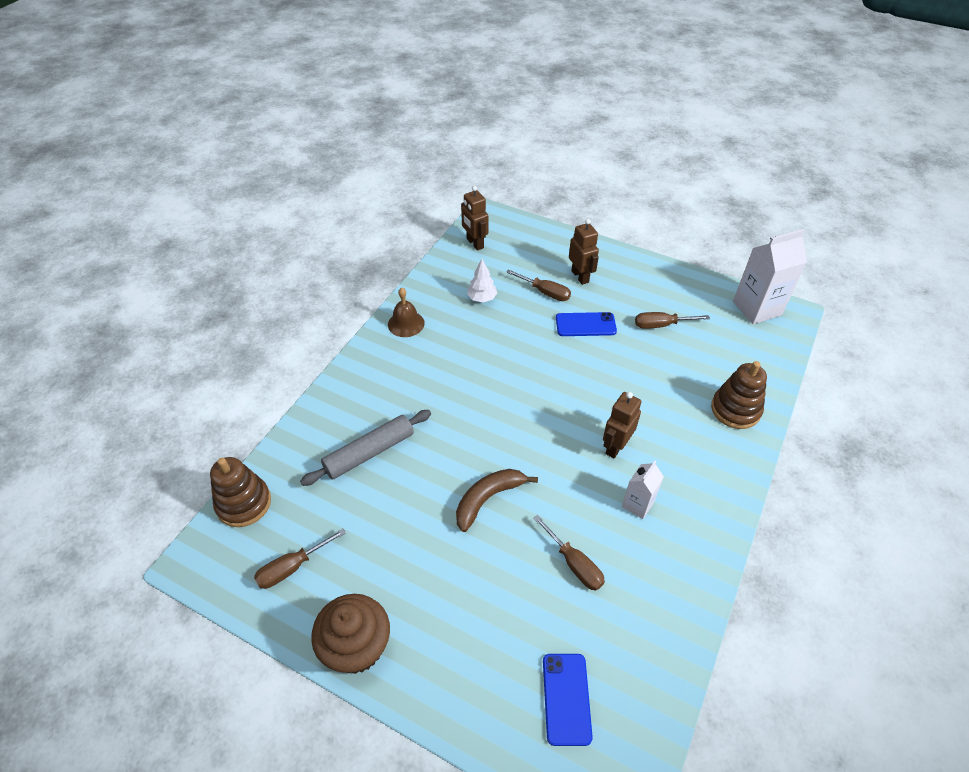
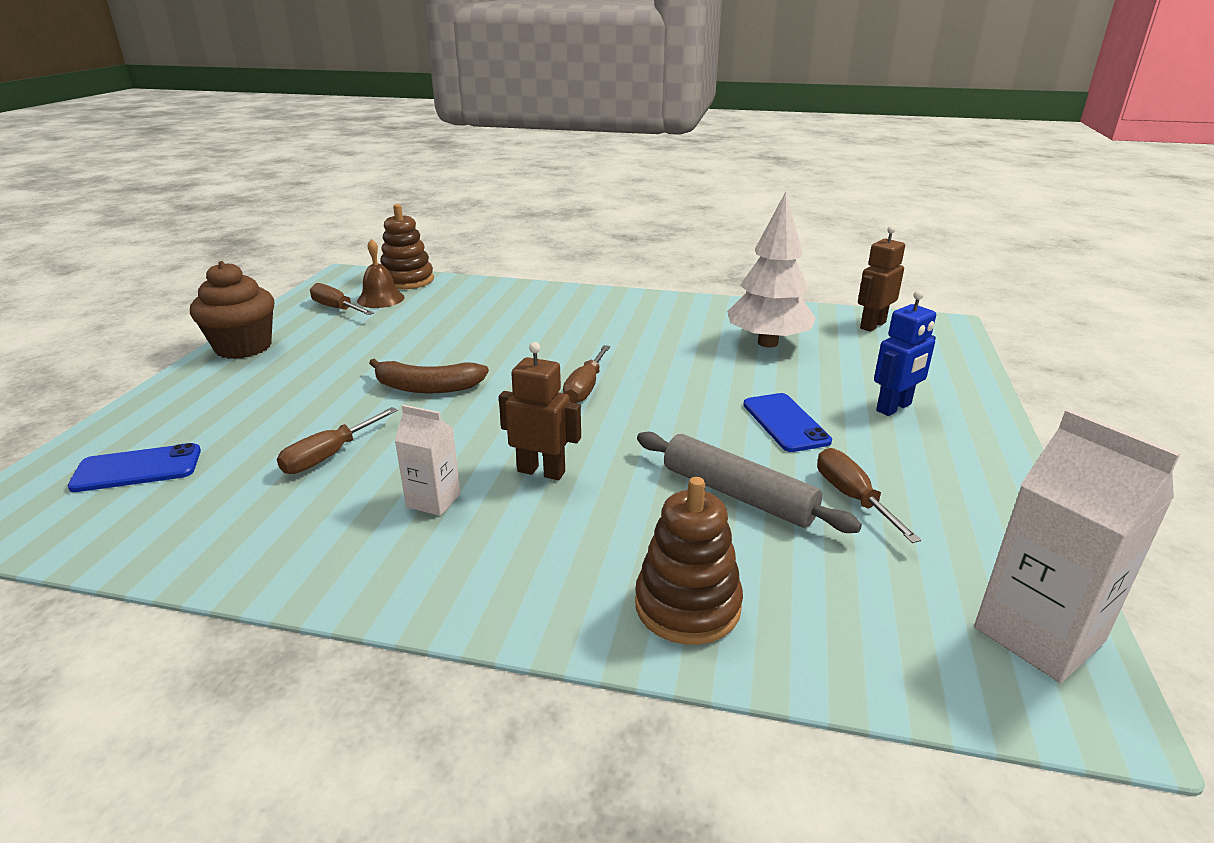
camera: 75 degrees right, 20 degrees down
(369, 453) = (480, 318): grey rolling pin -> grey rolling pin (737, 494)
(406, 323) = (683, 308): brown bell -> brown bell (381, 299)
(482, 298) = (768, 343): white tree -> white tree, size x1.96
(488, 499) = (427, 387): brown banana -> brown banana turned 150 degrees clockwise
(545, 292) = (825, 383): brown screwdriver -> brown screwdriver (585, 387)
(580, 276) = (894, 407): brown robot -> blue robot

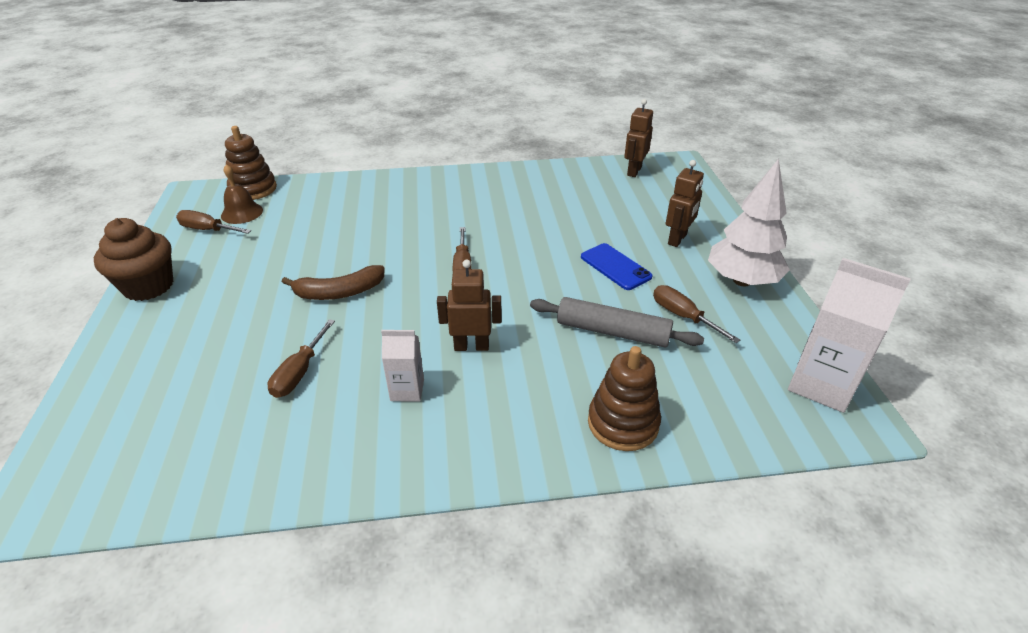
camera: 20 degrees left, 10 degrees up
(137, 468) = (140, 425): blue phone -> none
(768, 343) = (571, 200): white tree -> white tree (742, 281)
(894, 407) = (677, 239): blue robot -> brown robot

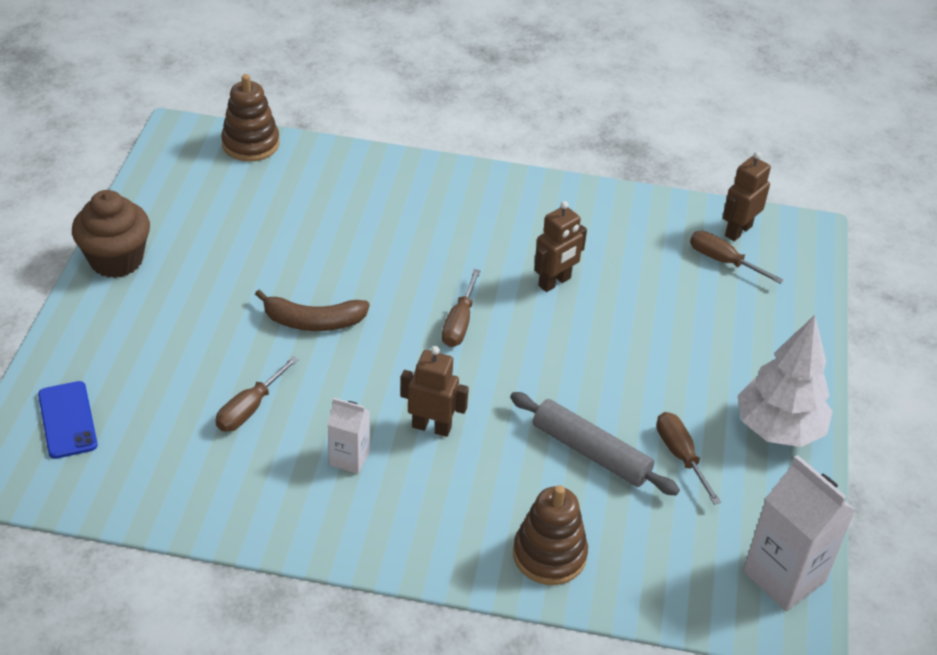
camera: 15 degrees right, 5 degrees up
(208, 230) = (189, 195): brown screwdriver -> brown screwdriver (723, 261)
(242, 213) = (231, 179): brown bell -> none
(615, 267) = (637, 370): blue phone -> blue phone (68, 420)
(677, 239) = (734, 351): brown robot -> brown robot (555, 282)

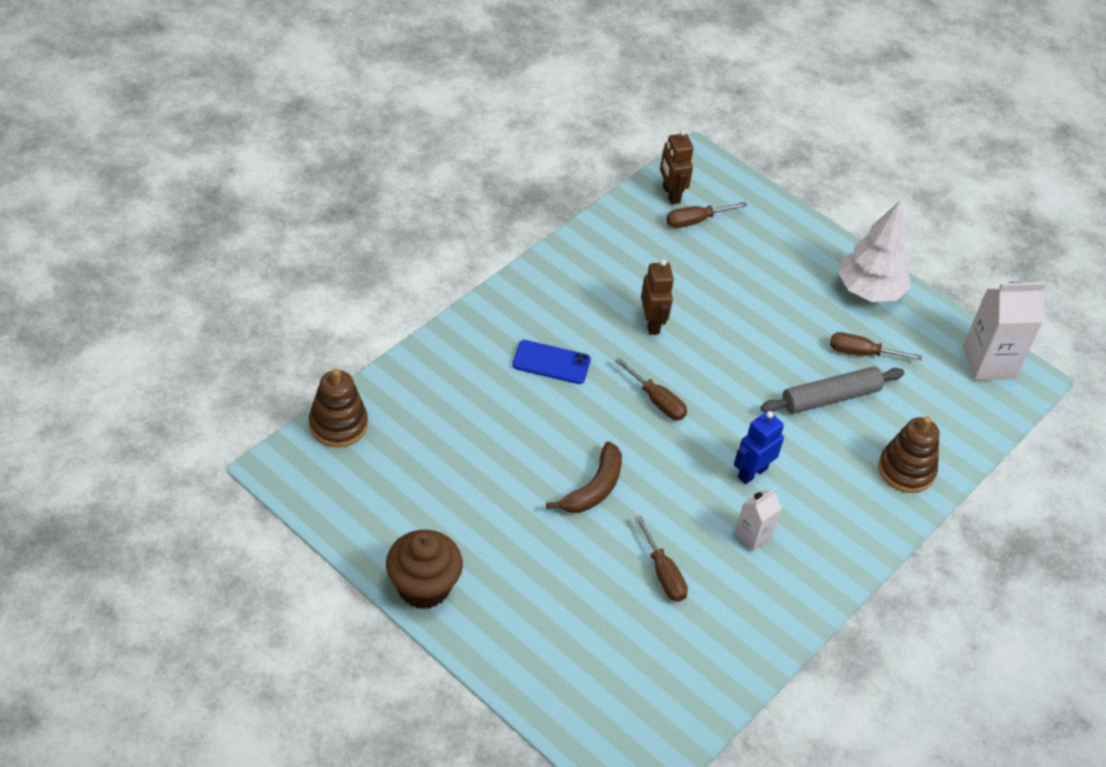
camera: 60 degrees left, 5 degrees up
(68, 420) = (598, 700): blue phone -> blue phone (551, 362)
(431, 427) = (752, 472): brown robot -> blue robot

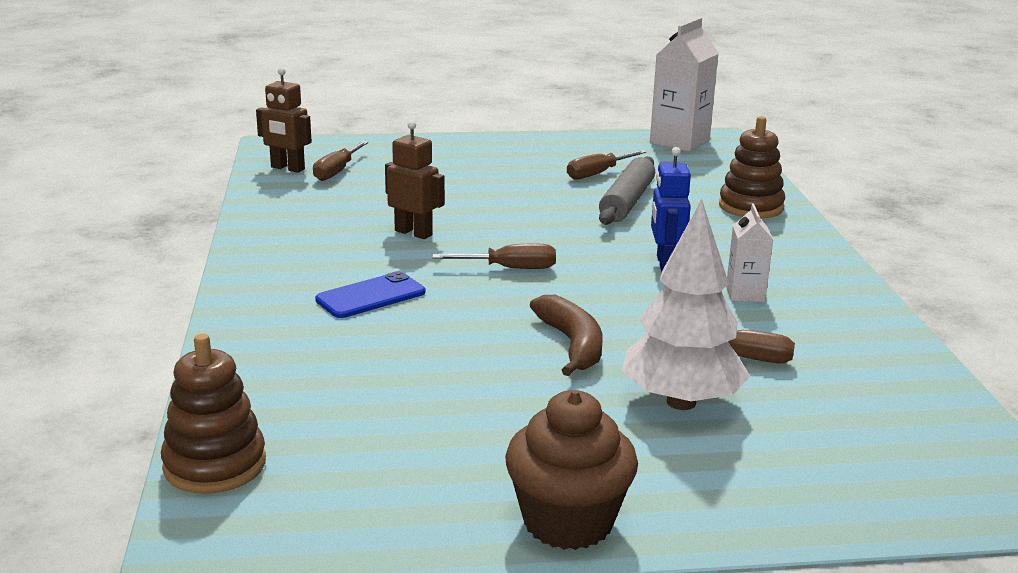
camera: 45 degrees left, 25 degrees down
(869, 290) = (537, 147): white tree -> white tree (681, 402)

